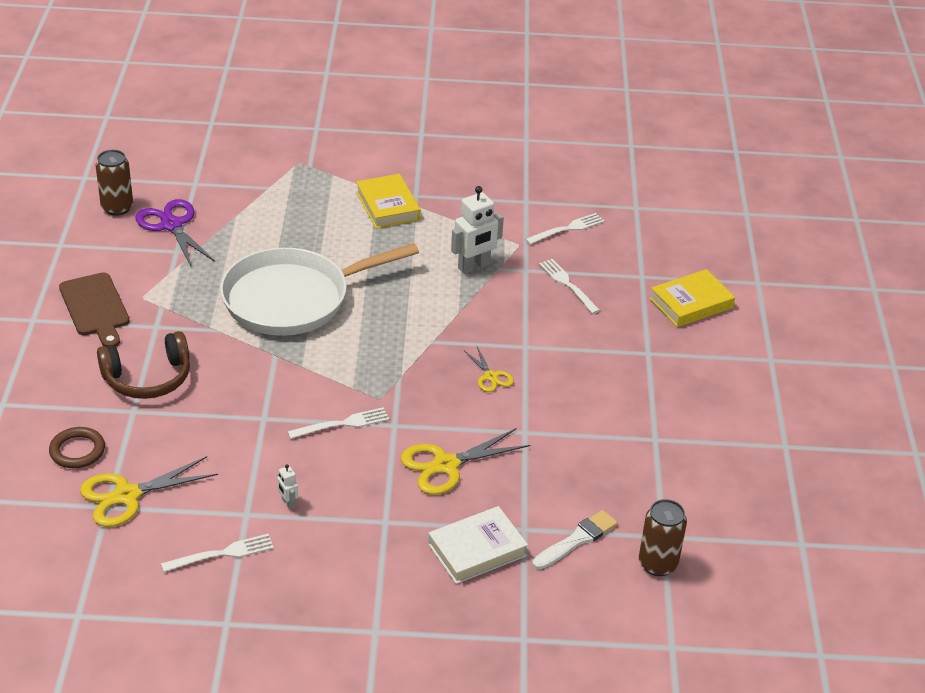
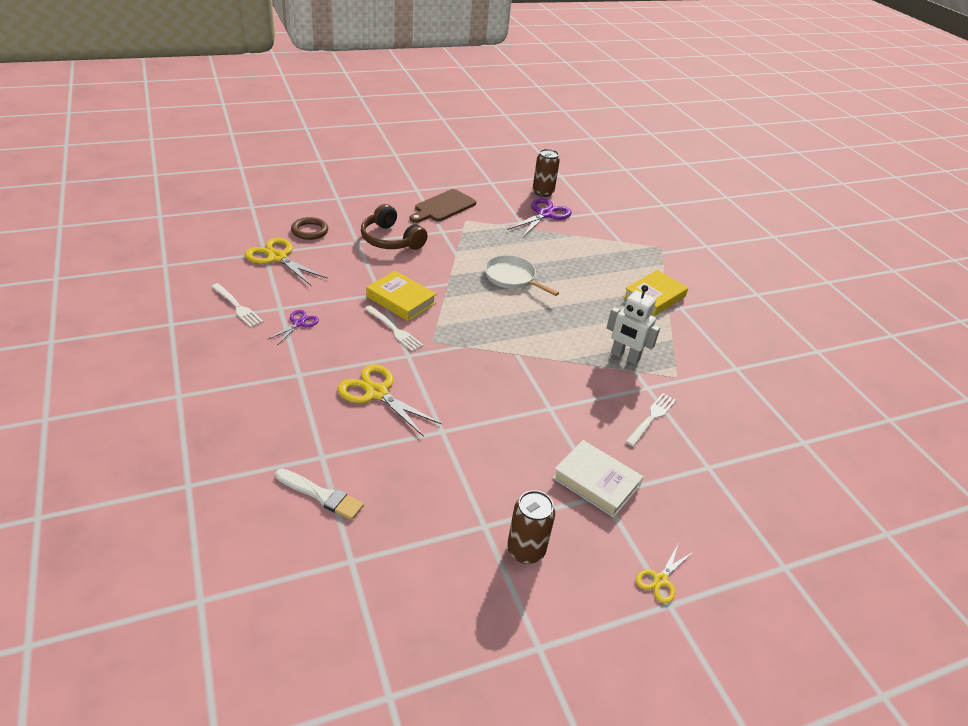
camera: 65 degrees right, 0 degrees up
(288, 503) = (298, 323): white robot -> purple scissors
(293, 299) = (512, 277): white pan -> white pan, size x0.54
(477, 550) = (285, 432): white book -> white book (596, 482)
(491, 376) = (497, 395): yellow scissors -> yellow scissors (660, 580)
(567, 229) = (726, 402): white fork -> none
(657, 564) = (311, 564): brown can -> brown can (526, 550)
(691, 303) = (701, 514): yellow book -> yellow book (401, 300)

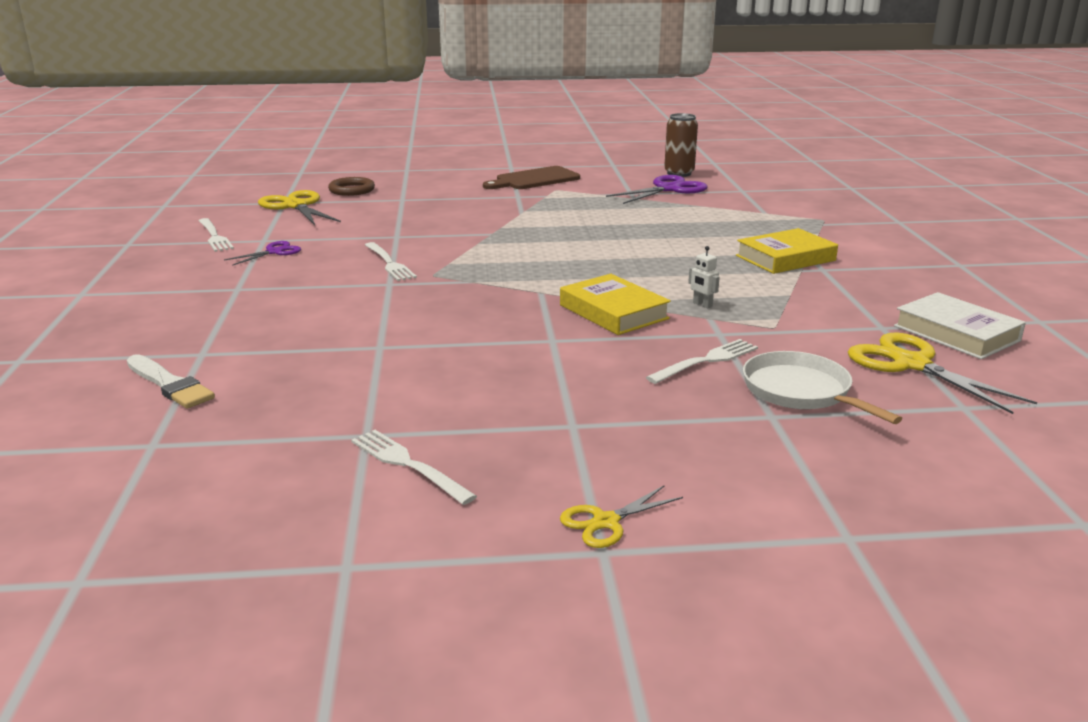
camera: 20 degrees right, 15 degrees down
(377, 393) = (321, 309): yellow scissors -> yellow scissors (911, 364)
(390, 240) = (445, 199): brown headphones -> none
(401, 300) = (419, 242): yellow book -> yellow book (613, 312)
(512, 277) = (584, 233): white pan -> white pan (801, 392)
(526, 550) = (408, 465): brown can -> white fork
(596, 482) = (571, 412): white book -> white book (956, 333)
(625, 357) = (702, 305): white robot -> white robot, size x0.47

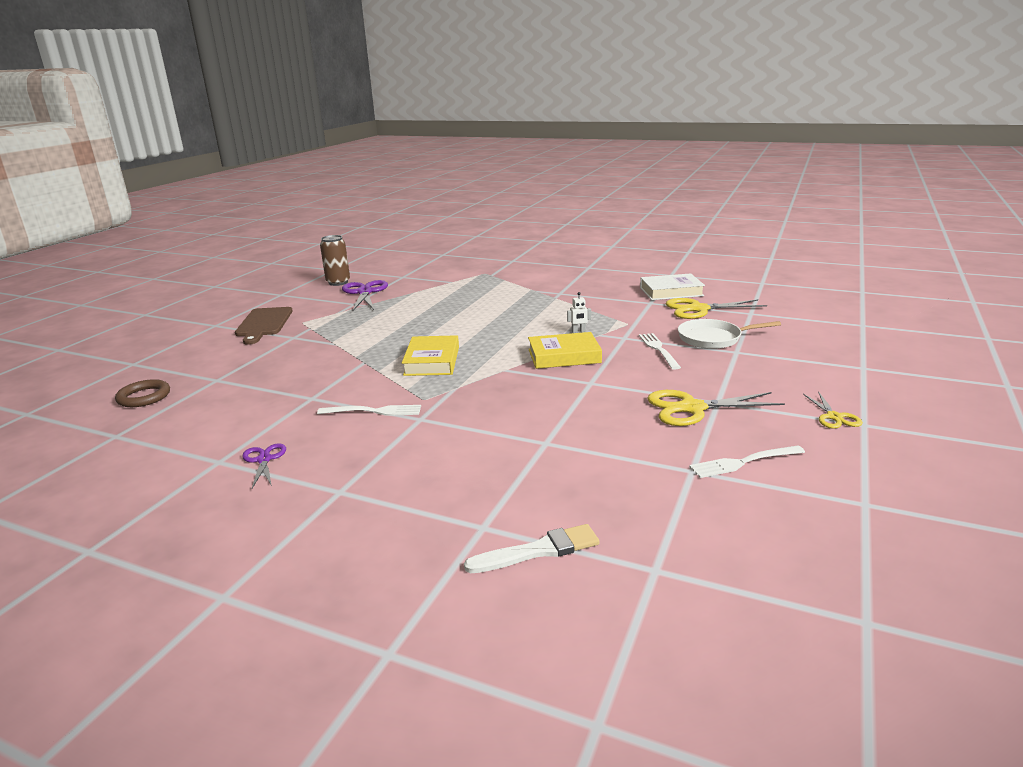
camera: 60 degrees left, 0 degrees up
(214, 236) = (160, 488): white fork -> none
(296, 206) = (140, 431): yellow scissors -> yellow scissors (692, 408)
(785, 258) = (532, 296): yellow book -> yellow book (432, 361)

